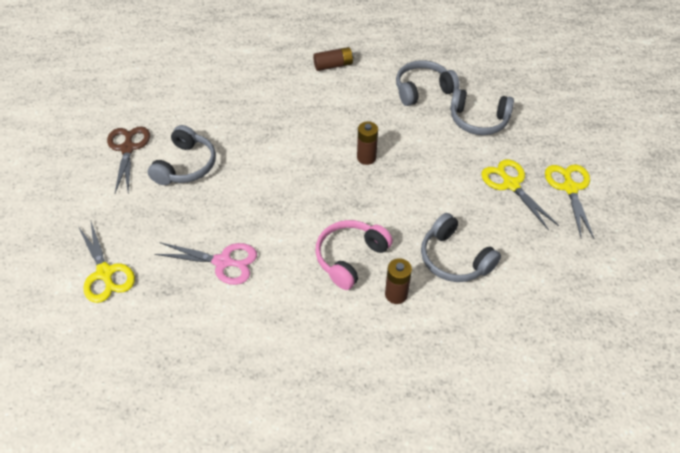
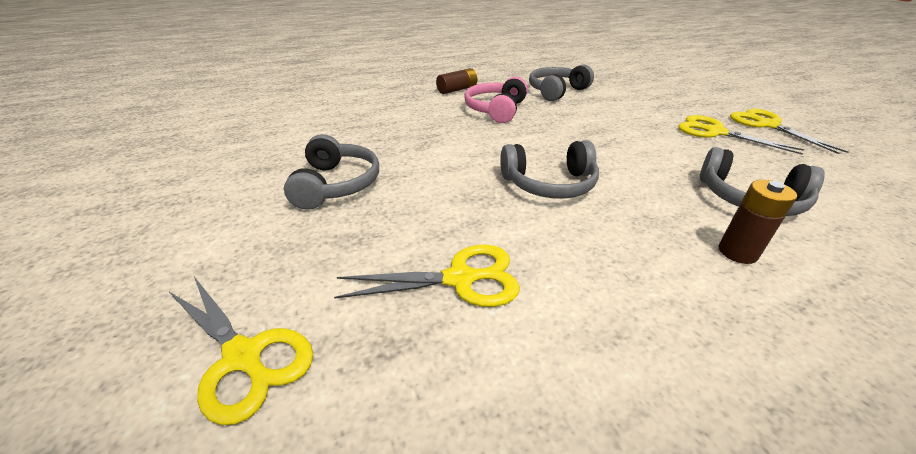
camera: 20 degrees left, 15 degrees down
(128, 148) = (240, 184): brown scissors -> none
(223, 262) = (460, 279): pink scissors -> yellow scissors
(350, 257) = (633, 227): pink headphones -> pink headphones (496, 110)
(366, 158) = (553, 139): brown battery -> none
(478, 120) = (628, 100): grey headphones -> grey headphones (549, 184)

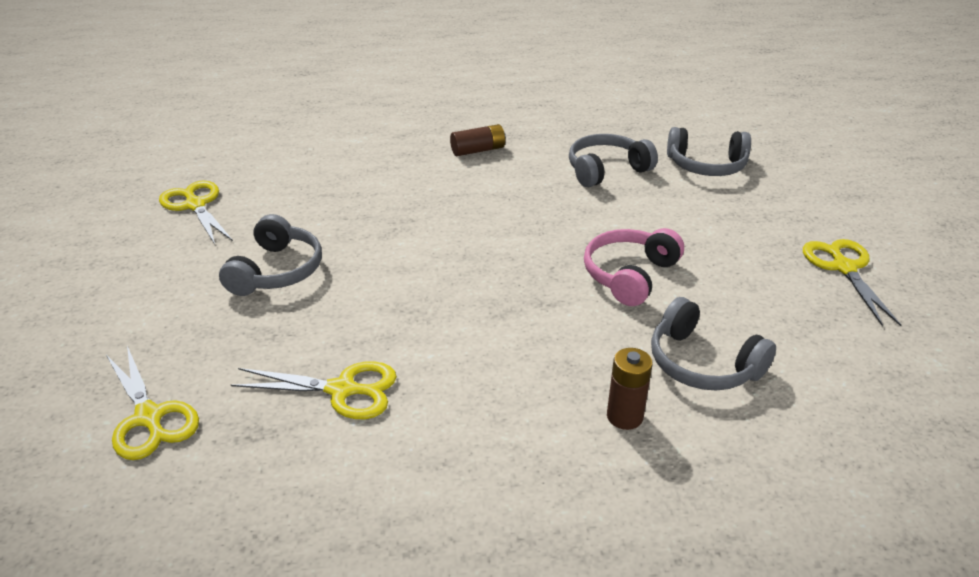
camera: 15 degrees right, 0 degrees up
(496, 110) = (505, 192): pink headphones -> pink headphones (629, 275)
(549, 184) = (494, 307): grey headphones -> grey headphones (706, 166)
(715, 132) = (759, 268): yellow scissors -> yellow scissors (195, 205)

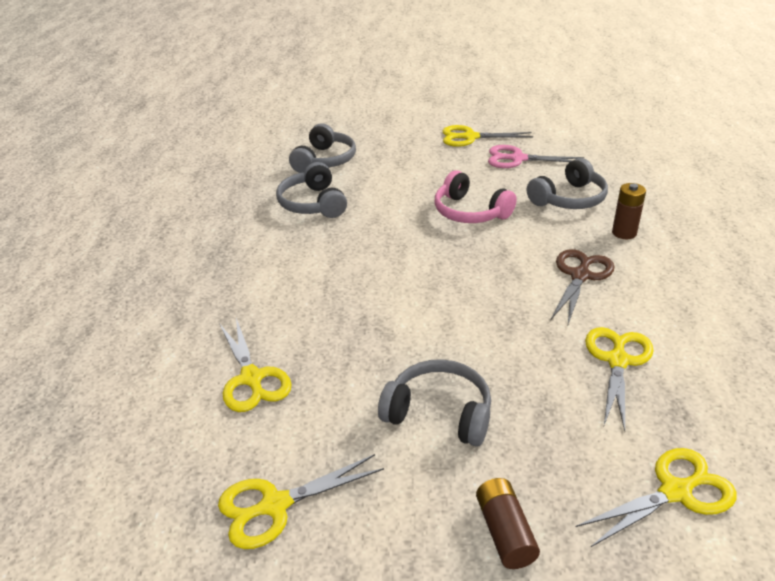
camera: 80 degrees left, 0 degrees up
(329, 177) = (252, 378): none -> yellow scissors
(478, 150) = (242, 269): brown battery -> brown battery (504, 532)
(506, 367) = (580, 276): none -> brown scissors
(801, 314) = (518, 159): none -> pink scissors

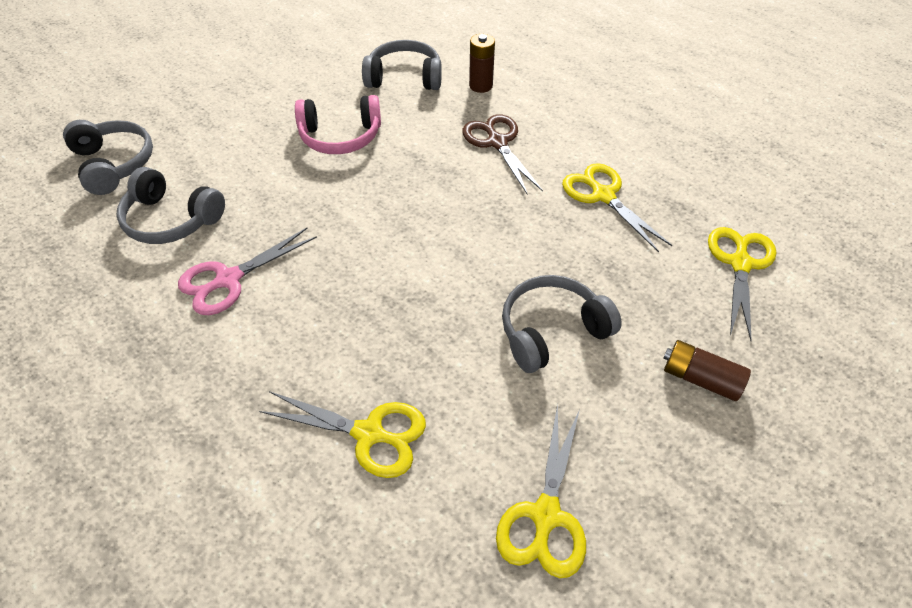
camera: 50 degrees left, 15 degrees up
(470, 137) = (240, 59): yellow scissors -> none
(518, 159) = (313, 60): pink scissors -> pink scissors (229, 279)
(569, 199) = (404, 77): grey headphones -> grey headphones turned 90 degrees counterclockwise

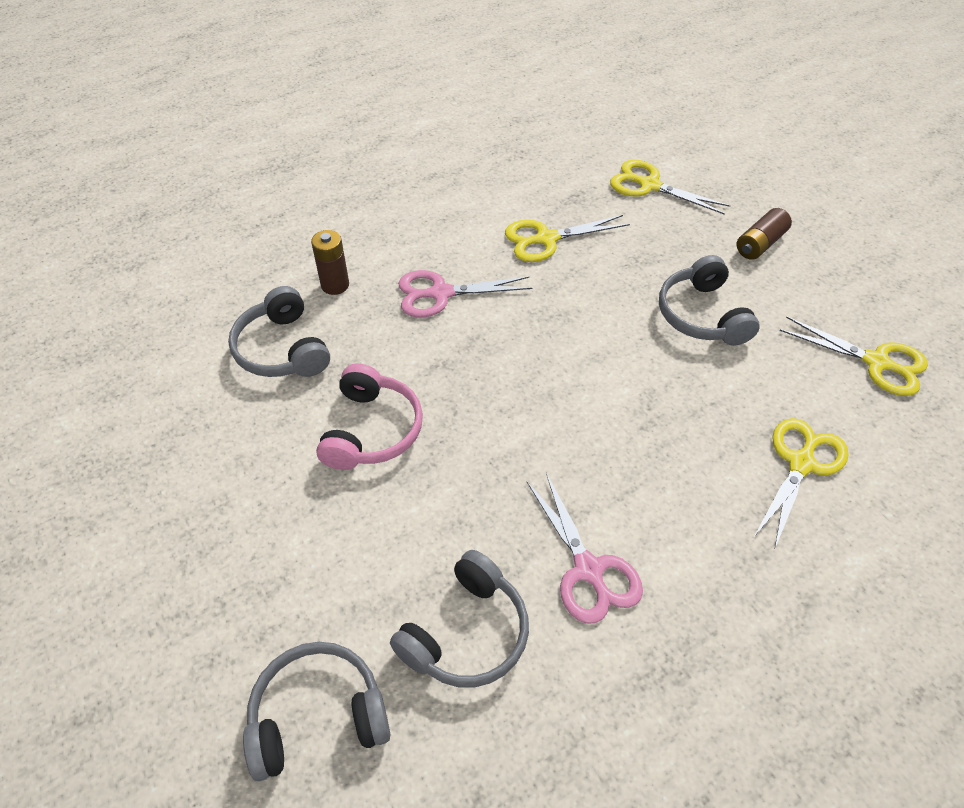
camera: 75 degrees left, 0 degrees up
(404, 77) = (282, 349): grey headphones -> grey headphones turned 45 degrees counterclockwise
(497, 143) = (441, 293): brown scissors -> pink scissors

